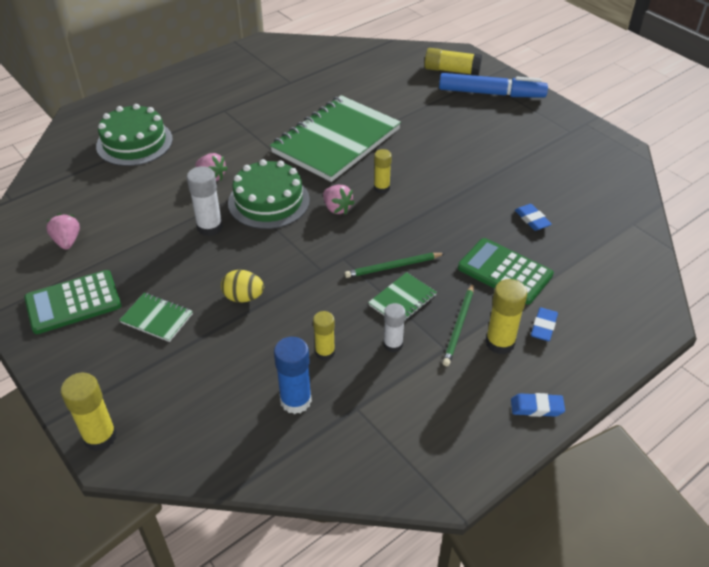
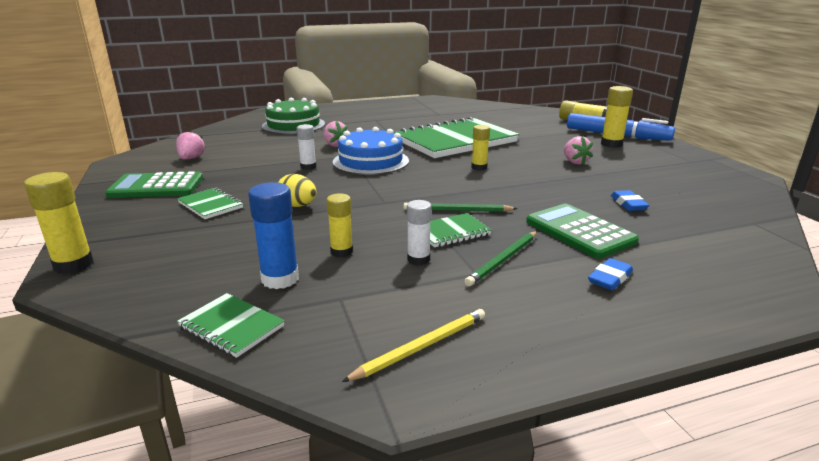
camera: 20 degrees right, 20 degrees down
(210, 227) = (308, 167): white glue stick -> white glue stick, size x0.67
(269, 201) = (371, 161): green cake -> blue cake
(295, 463) = (231, 327): none -> green notebook
(337, 208) = (428, 172): pink strawberry -> pink strawberry (575, 162)
(441, 439) = (421, 347): none -> yellow pencil
(500, 342) = (546, 281): yellow glue stick -> yellow glue stick (611, 144)
(536, 407) = (569, 346): blue eraser -> none

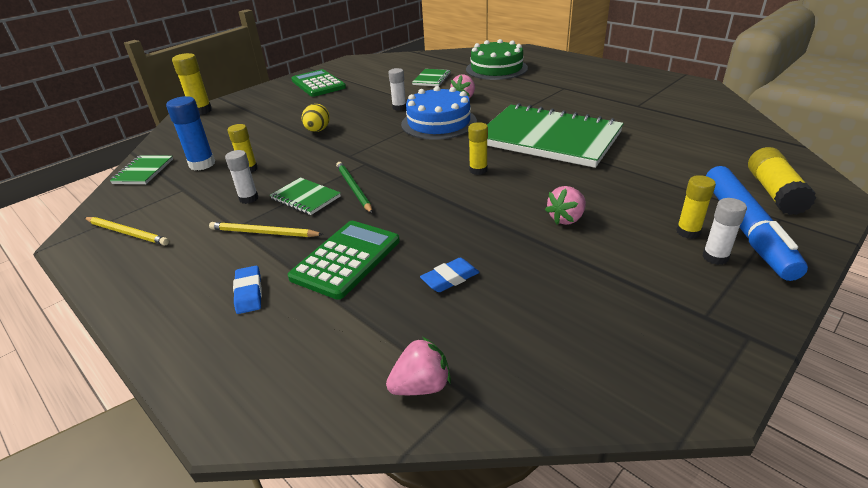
camera: 65 degrees right, 10 degrees up
(191, 158) = (377, 72): pink strawberry -> pink strawberry (421, 386)
(211, 205) = (299, 108): green notebook -> green notebook (432, 79)
(503, 260) = (263, 233): green pencil -> yellow pencil
(610, 278) = (249, 293): blue eraser -> blue eraser turned 60 degrees clockwise
(611, 144) = (688, 232): yellow glue stick -> yellow glue stick, size x0.67
(640, 146) = (715, 257): none -> white glue stick

